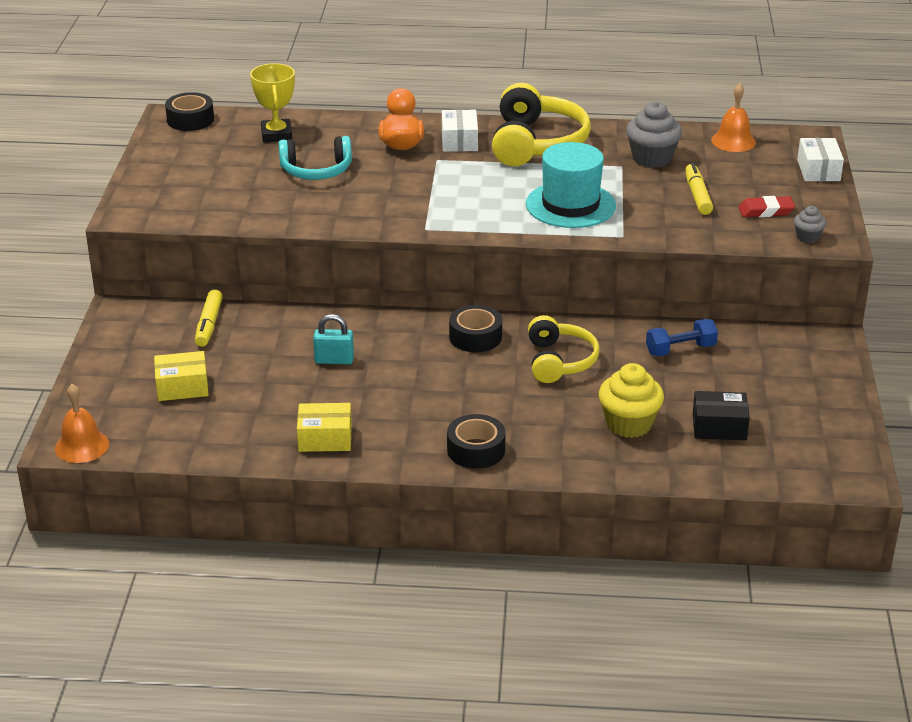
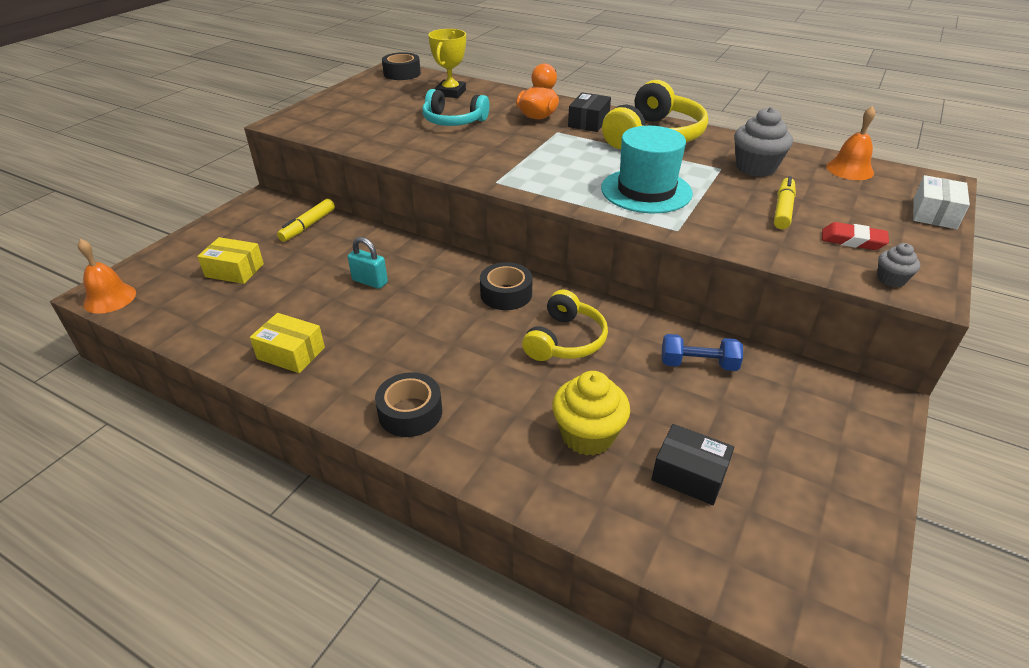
camera: 25 degrees right, 5 degrees up
(459, 141) = (588, 122): white box -> black box

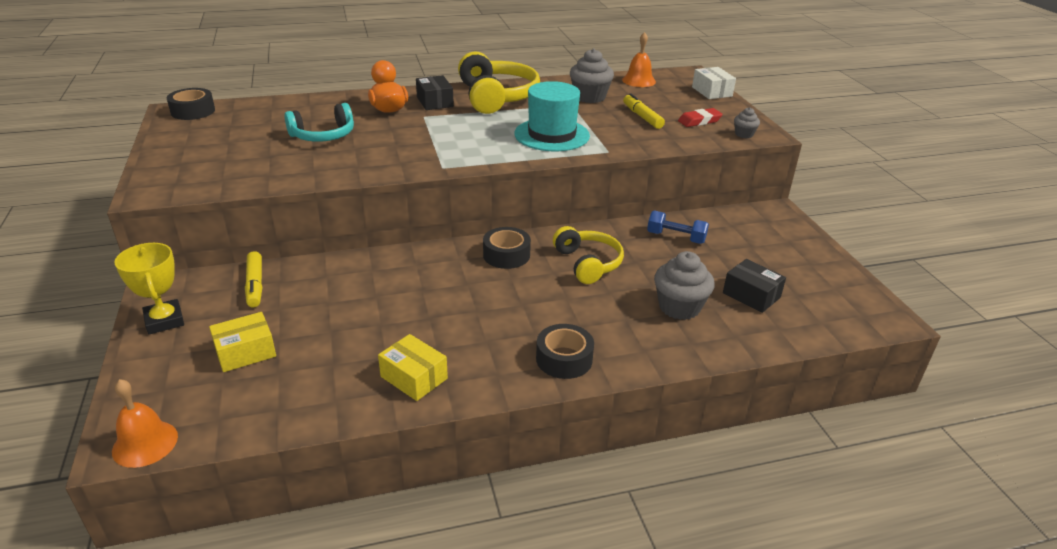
camera: 45 degrees left, 5 degrees down
(291, 353) = (414, 377): yellow box -> yellow box turned 60 degrees clockwise
(370, 281) = (390, 297): turquoise padlock -> none
(450, 93) = (276, 114): yellow trophy -> yellow trophy (164, 320)
(588, 435) = (679, 307): yellow cupcake -> grey cupcake
(689, 474) = (751, 295): black box -> black box turned 60 degrees clockwise
(698, 364) = (676, 237): blue dumbbell -> blue dumbbell turned 60 degrees clockwise

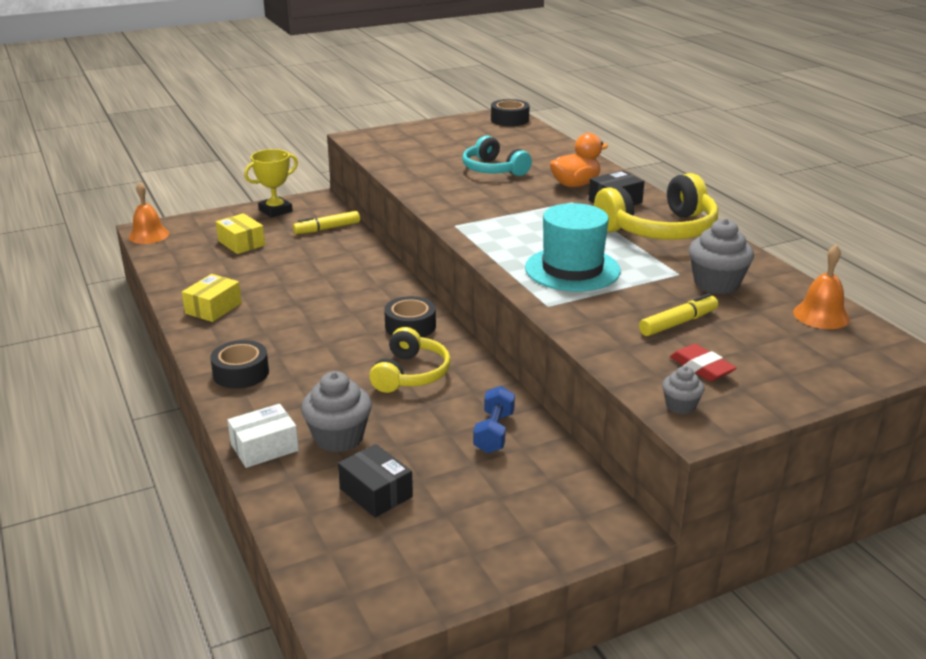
camera: 80 degrees right, 5 degrees down
(588, 263) = (410, 374): yellow headphones -> yellow headphones turned 45 degrees counterclockwise
(712, 92) = (841, 378): white box -> white box (264, 447)
(751, 295) = (376, 493): black box -> black box turned 75 degrees counterclockwise

